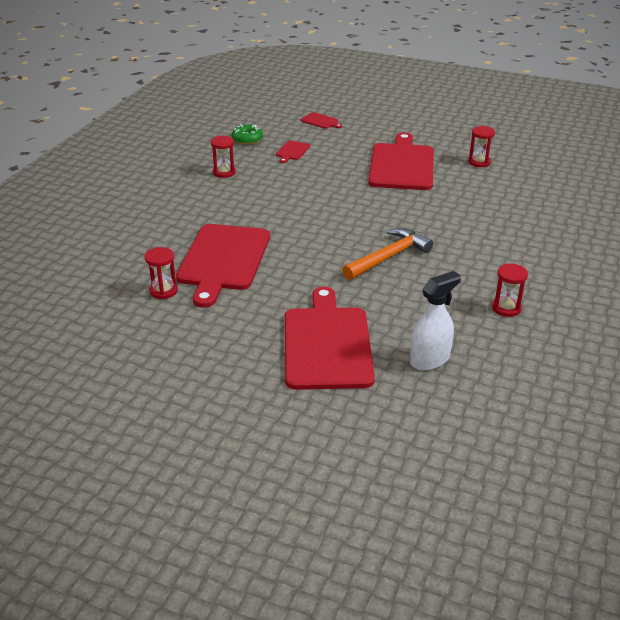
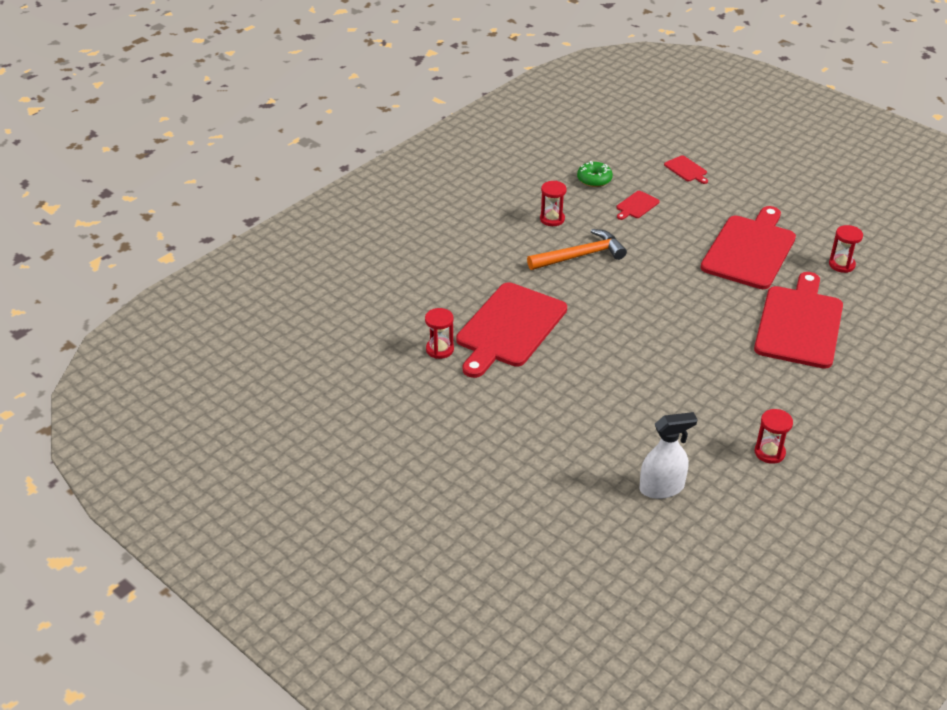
camera: 20 degrees right, 5 degrees up
(327, 344) = (570, 446): red cutting board -> red cutting board (799, 324)
(389, 257) = (678, 363): orange hammer -> orange hammer (580, 256)

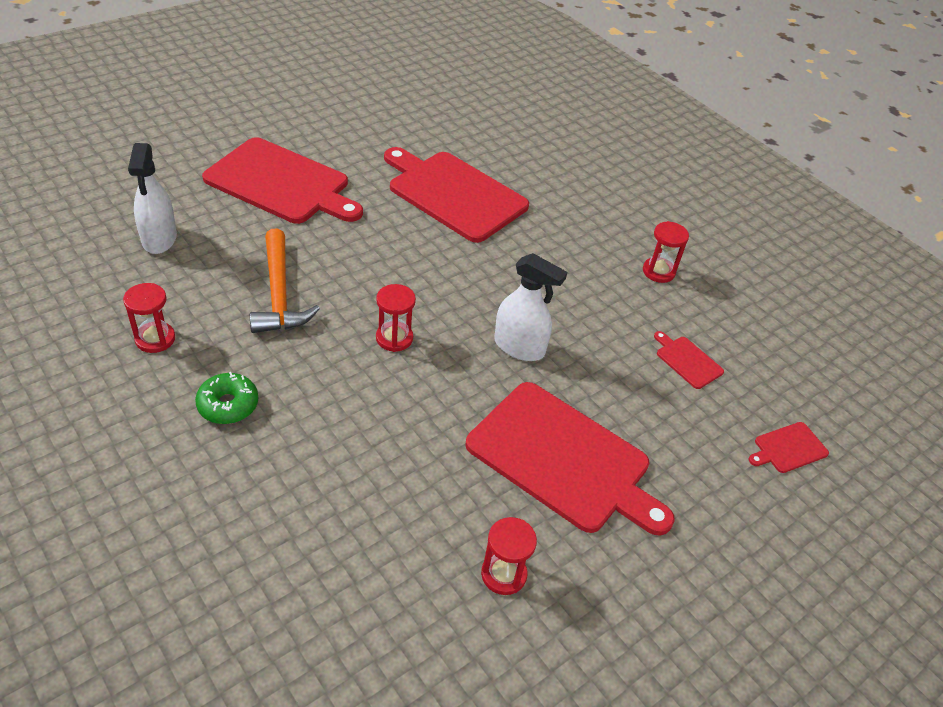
camera: 95 degrees right, 5 degrees up
(439, 349) = (435, 144): red hourglass -> red hourglass (394, 338)
(580, 256) = (576, 278): orange hammer -> orange hammer (279, 294)
(594, 179) = (754, 334): green donut -> green donut (228, 405)
(667, 275) = (519, 347): none -> white spray bottle
(799, 324) = (375, 458): red cutting board -> red cutting board (281, 183)

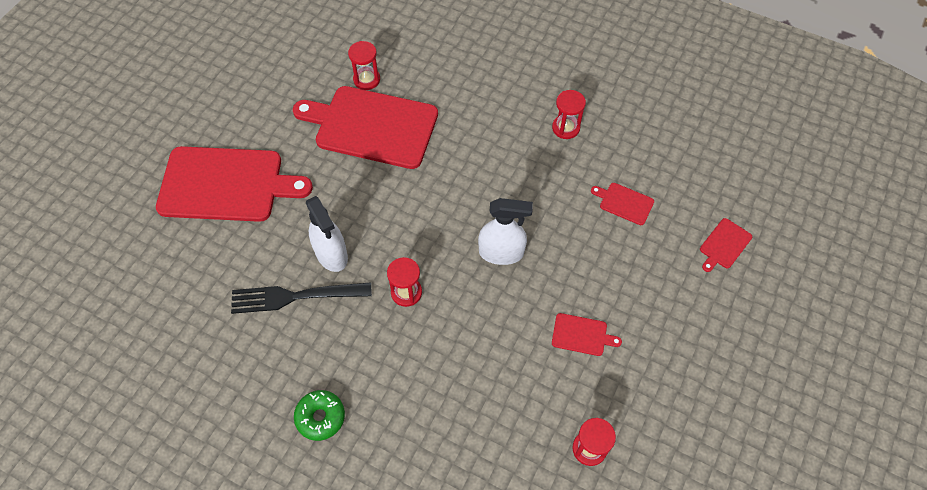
camera: 20 degrees left, 15 degrees up
(155, 339) = (226, 389): red hourglass -> red hourglass (366, 79)
(159, 239) = (164, 292): white spray bottle -> white spray bottle (331, 254)
(279, 294) = (294, 296): orange hammer -> black fork
(563, 459) = (582, 335): red cutting board -> red cutting board, size x0.41

